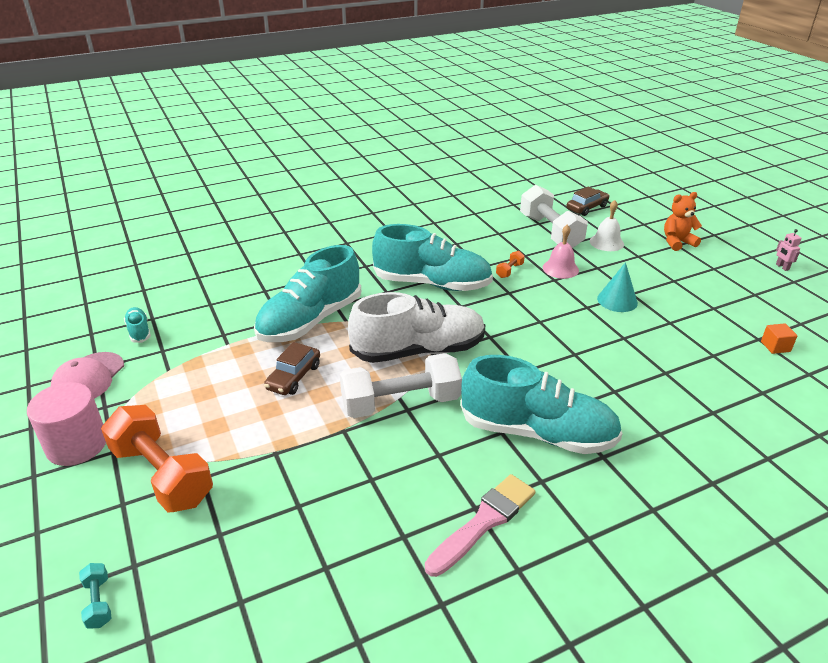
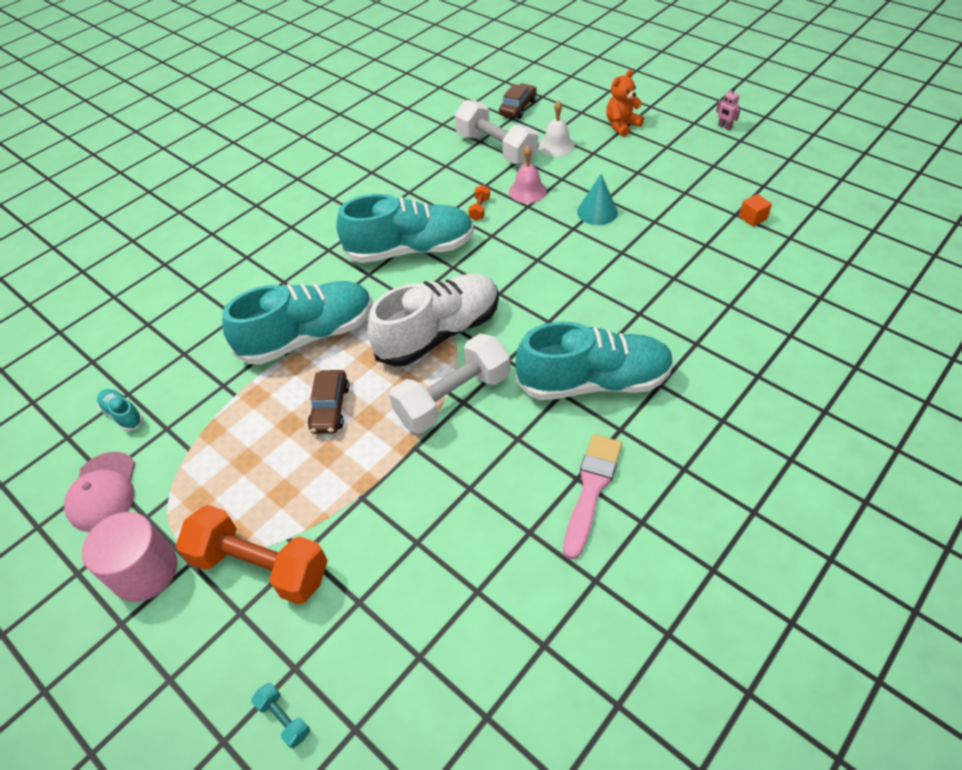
camera: 20 degrees left, 15 degrees up
(310, 320) = (308, 336): turquoise shoe -> turquoise shoe turned 135 degrees counterclockwise

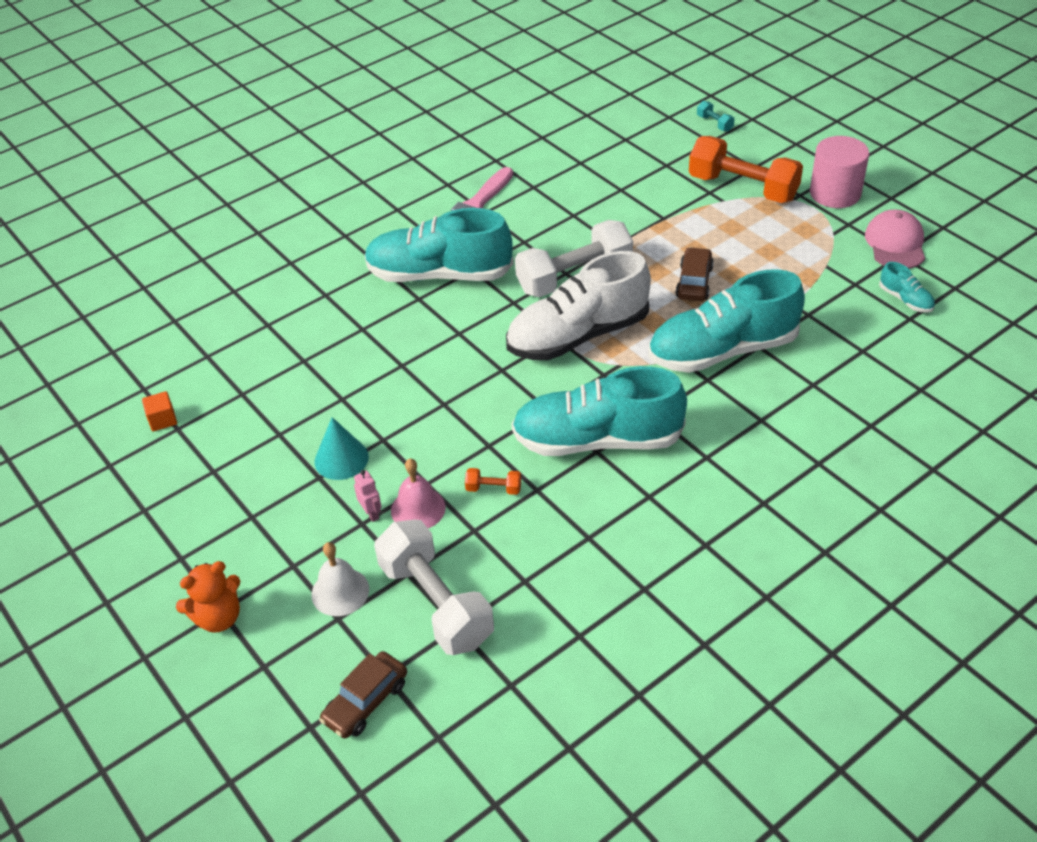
camera: 170 degrees left, 5 degrees down
(479, 209) = (493, 488): orange dumbbell -> orange dumbbell turned 75 degrees clockwise
(724, 127) = (70, 583): pink robot -> pink robot (371, 513)

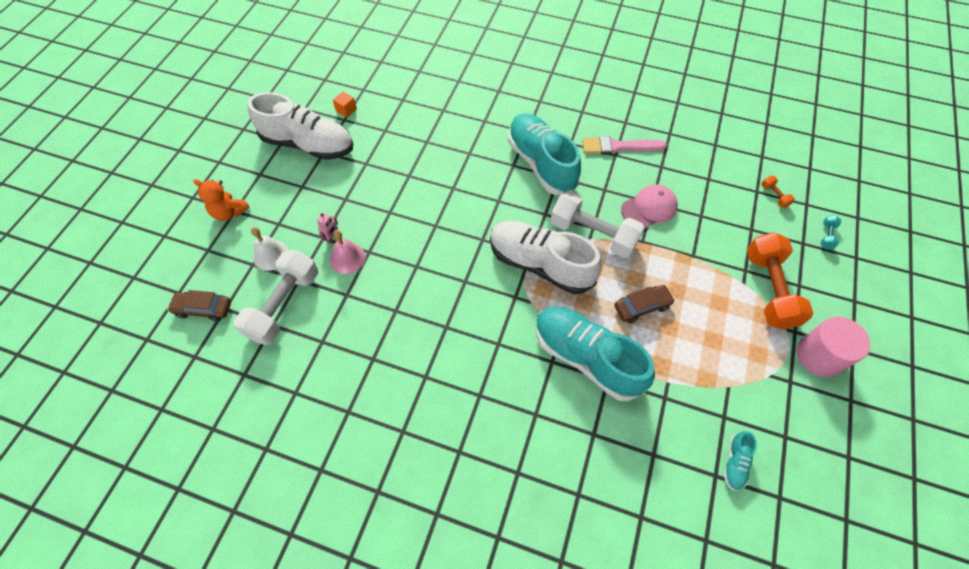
camera: 55 degrees right, 15 degrees up
(182, 483) = (308, 144): none -> white shoe
(341, 459) = (364, 201): turquoise cone -> none
(493, 488) = (383, 287): orange dumbbell -> orange dumbbell (774, 196)
(597, 440) = (455, 323): turquoise shoe -> none
(895, 243) = (796, 427): pink cap -> pink cap (649, 208)

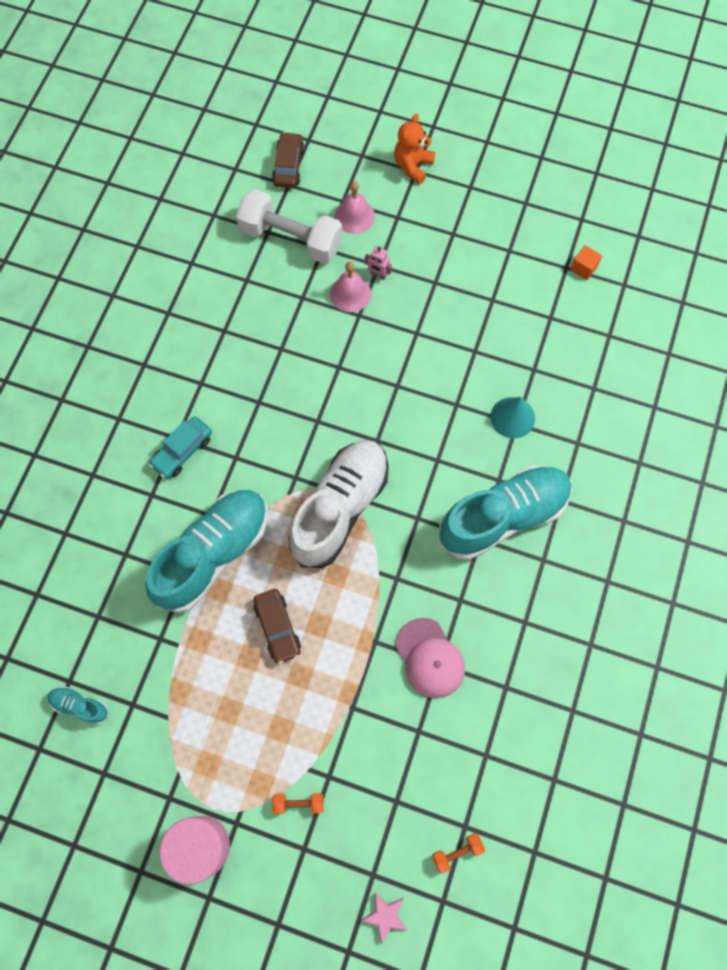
camera: 90 degrees right, 10 degrees up
(270, 255) = (354, 216): white bell -> pink bell
(308, 144) = (520, 232): white shoe -> none
(464, 155) = (512, 417): none -> turquoise cone
(492, 389) = (182, 451): none -> turquoise car
(593, 234) = (386, 577): white dumbbell -> none
(619, 147) = (540, 629): pink brush -> none
(769, 289) = (298, 803): orange dumbbell -> orange dumbbell, size x0.41
(826, 236) = (385, 916): turquoise dumbbell -> pink star

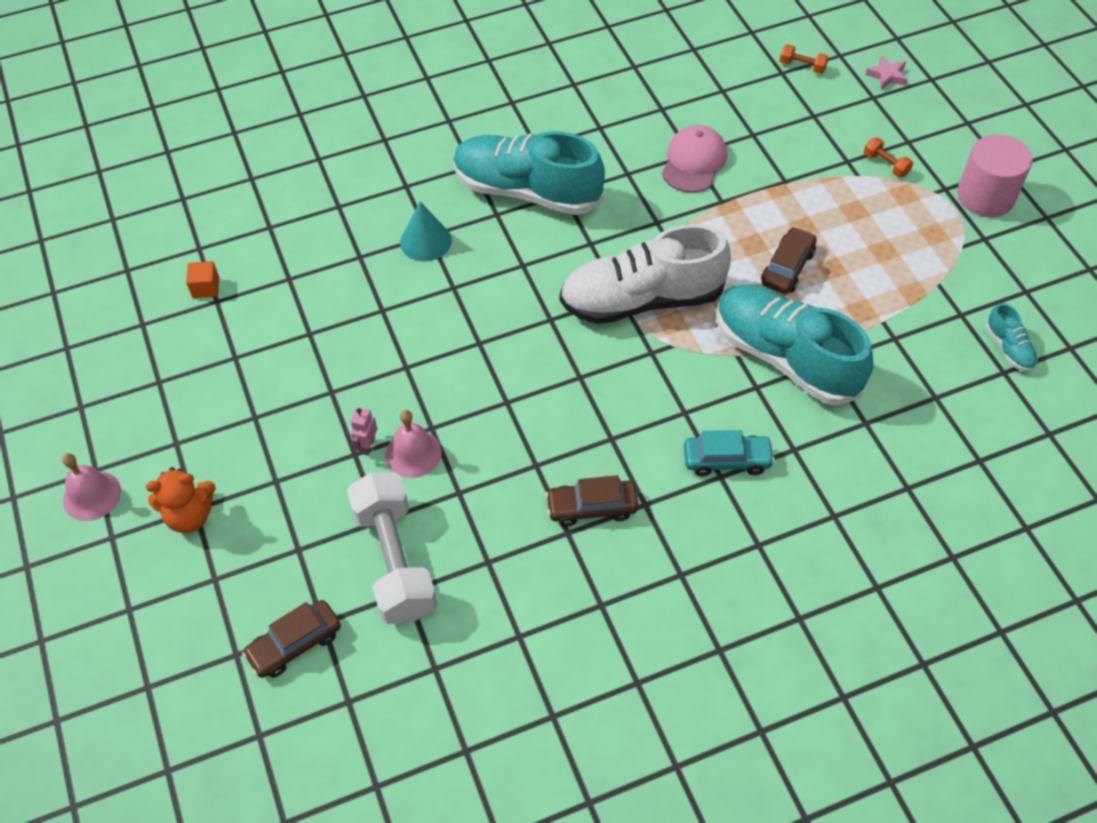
camera: 130 degrees left, 15 degrees down
(213, 554) = (785, 357): turquoise shoe -> turquoise shoe turned 45 degrees clockwise
(226, 355) = (592, 507): none -> brown car
(354, 216) = (310, 522): pink bell -> pink bell (92, 495)
(378, 275) = (367, 446): pink robot -> pink robot turned 150 degrees counterclockwise

